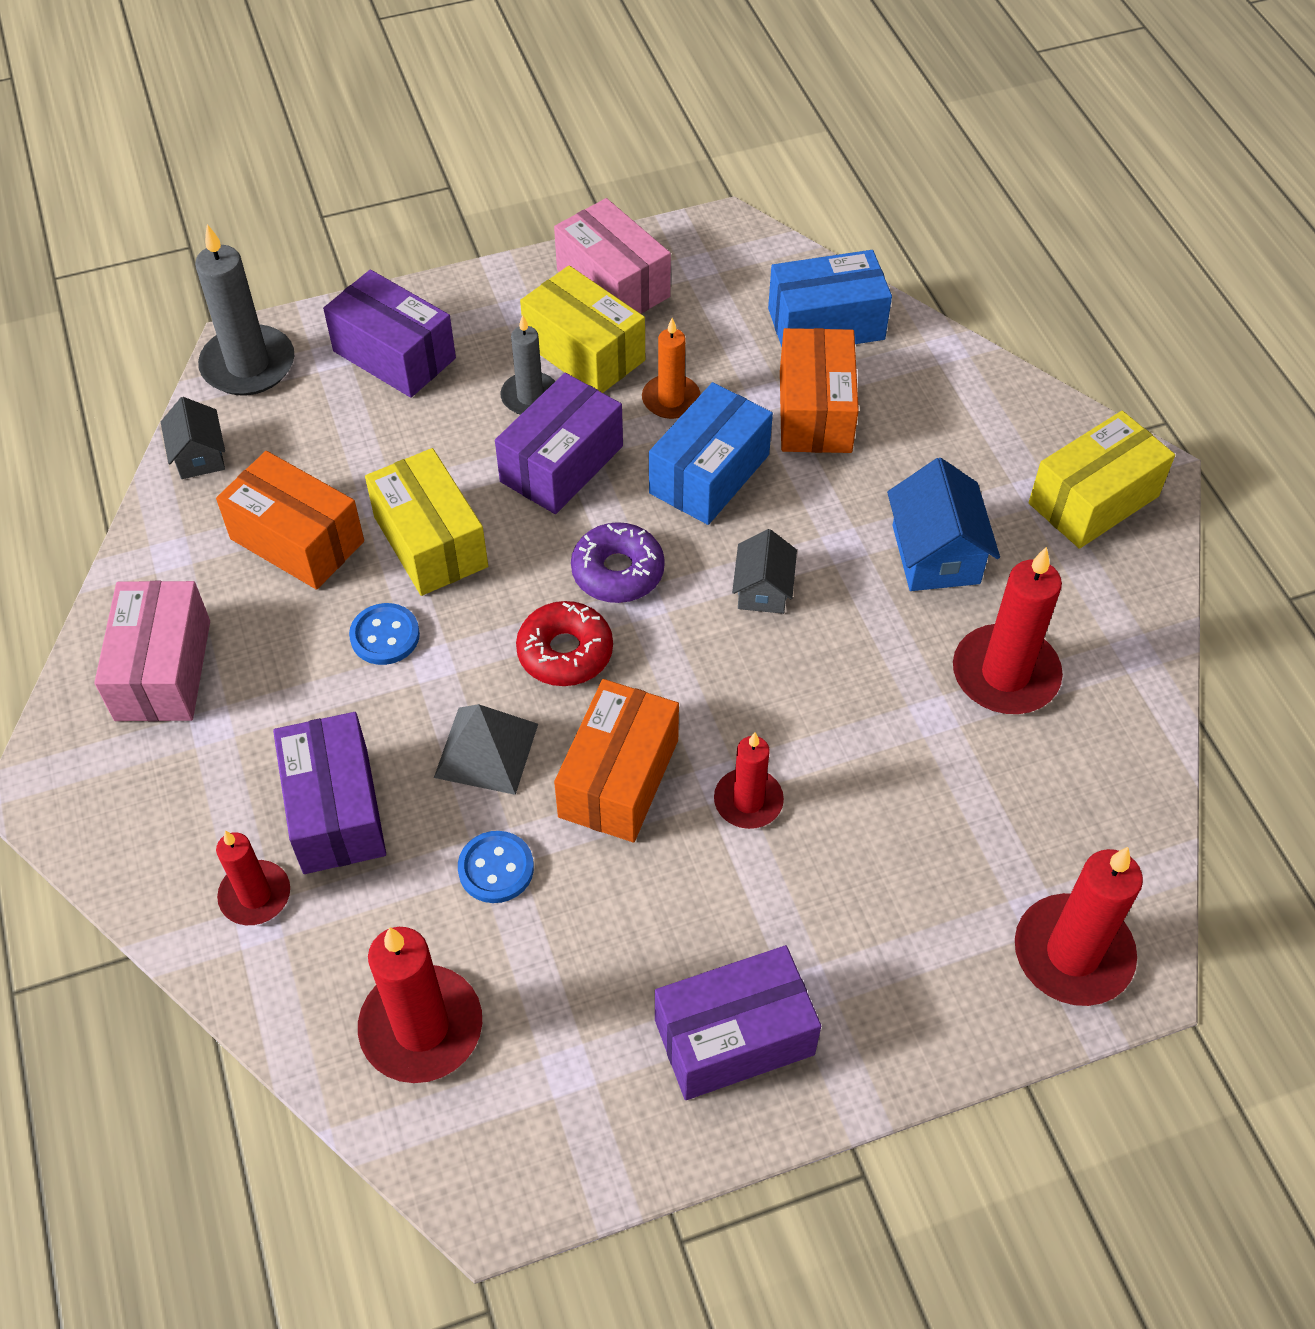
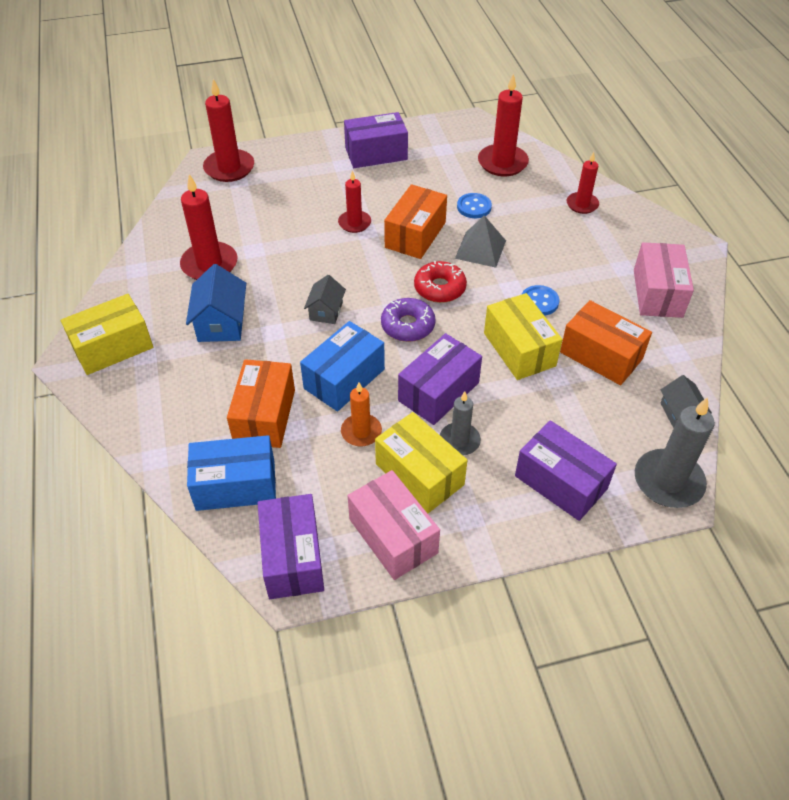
camera: 175 degrees left, 5 degrees down
(335, 810) = (551, 231): purple box -> purple box (293, 557)

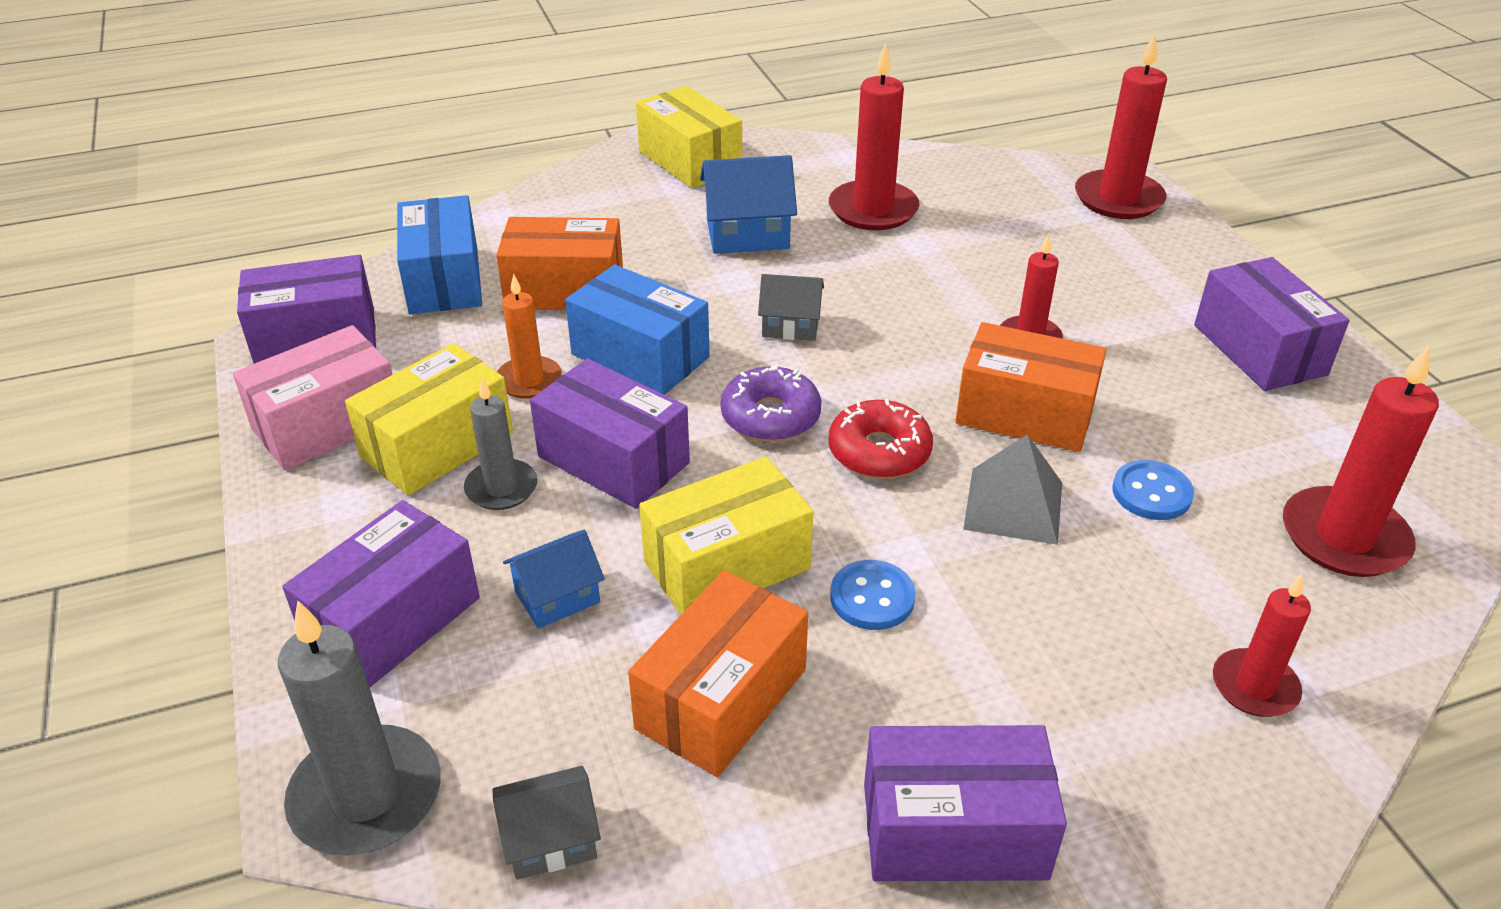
camera: 85 degrees right, 10 degrees down
(542, 414) = (557, 597): none -> blue house
(657, 293) = (954, 830): pink box -> purple box

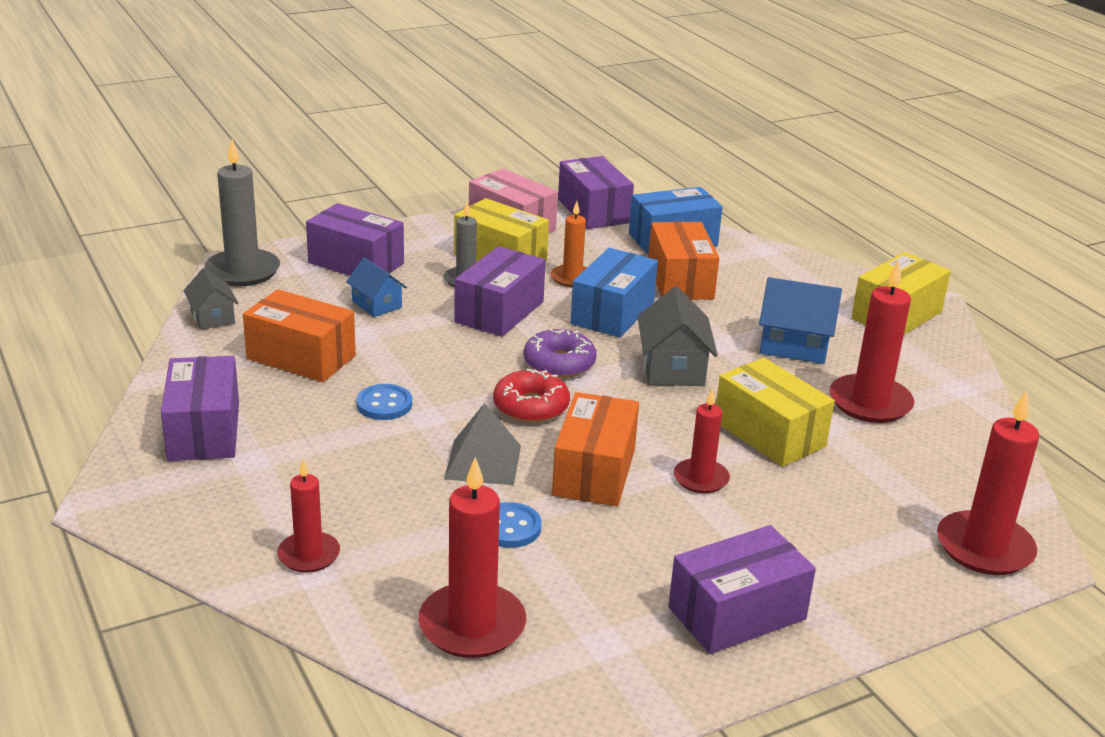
camera: 80 degrees right, 10 degrees down
(727, 565) = (408, 354): yellow box -> yellow box (769, 434)
(747, 234) = (794, 345): blue house -> blue house turned 60 degrees counterclockwise
(790, 326) = (673, 368): grey house -> grey house, size x1.58

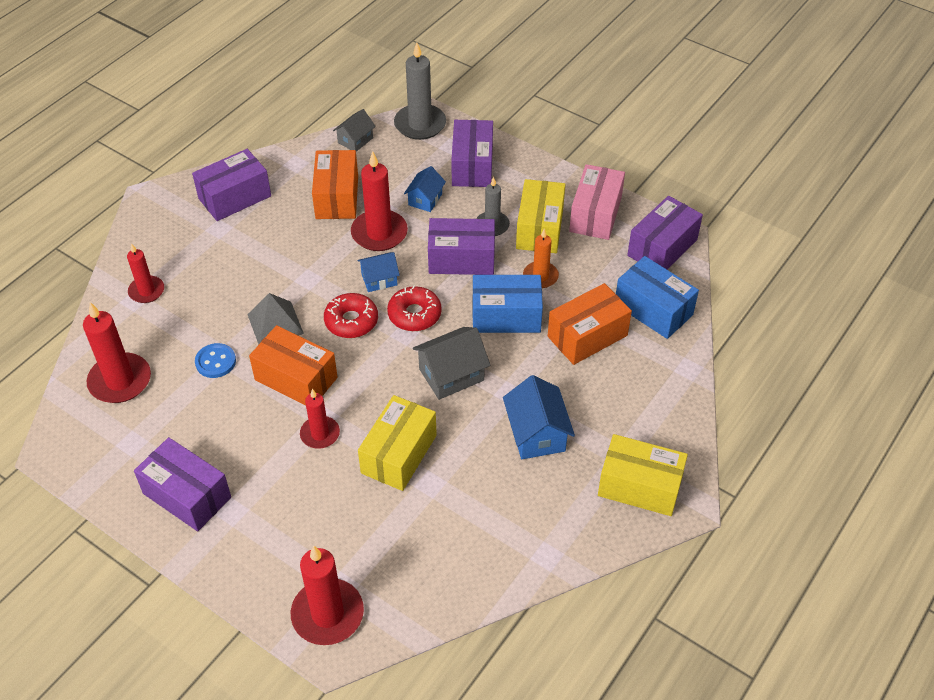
camera: 65 degrees right, 20 degrees up
(384, 404) = (309, 255): blue button -> none
(479, 369) = (379, 279): none -> blue house
(559, 363) = (414, 314): purple donut -> red donut
(594, 471) = (296, 379): orange box -> orange box turned 45 degrees clockwise
(870, 403) = (482, 502): red candle -> red candle (379, 233)

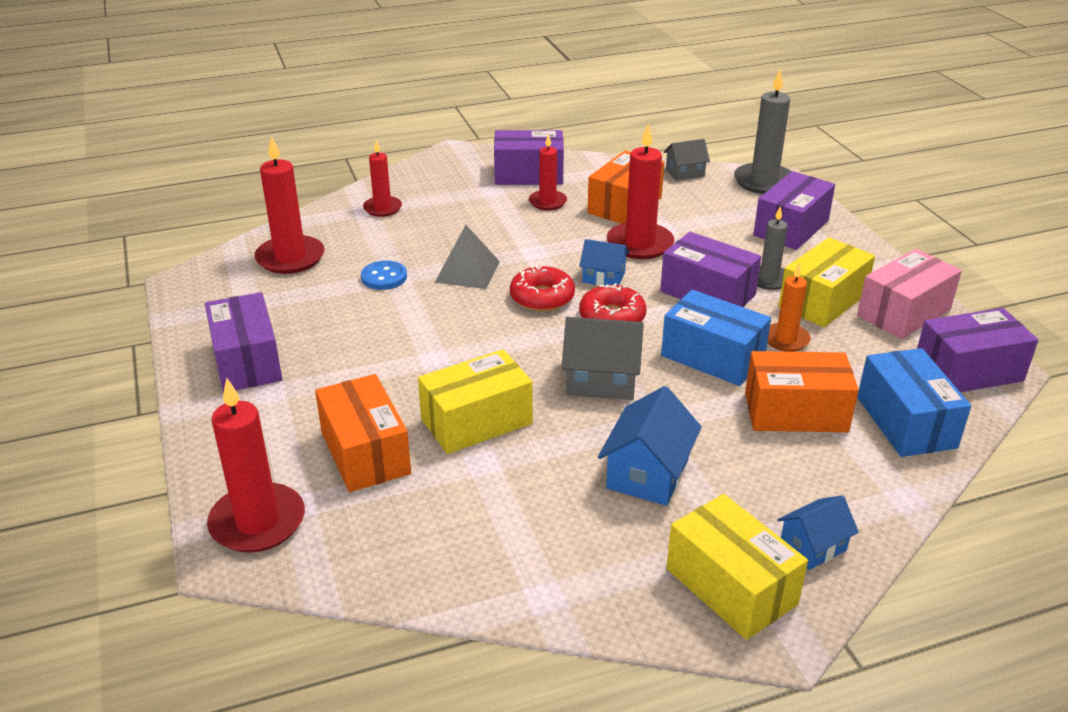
camera: 35 degrees right, 15 degrees down
(296, 379) = (441, 318): orange box -> orange box (365, 453)
(320, 434) = (417, 370): red candle -> red candle (547, 202)
(425, 199) = (714, 236): blue house -> blue house (813, 546)

